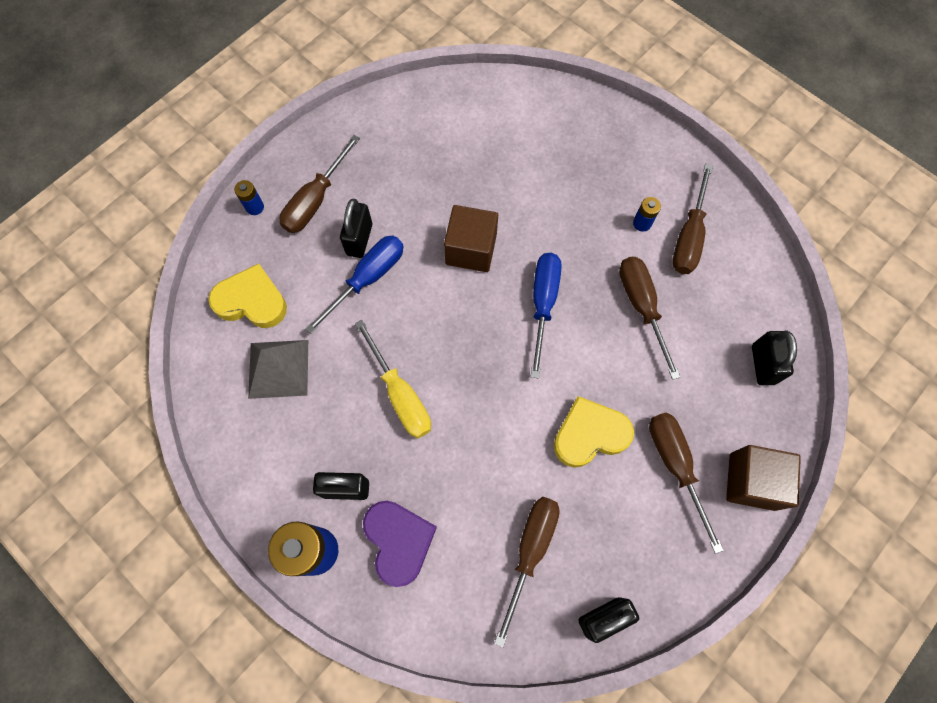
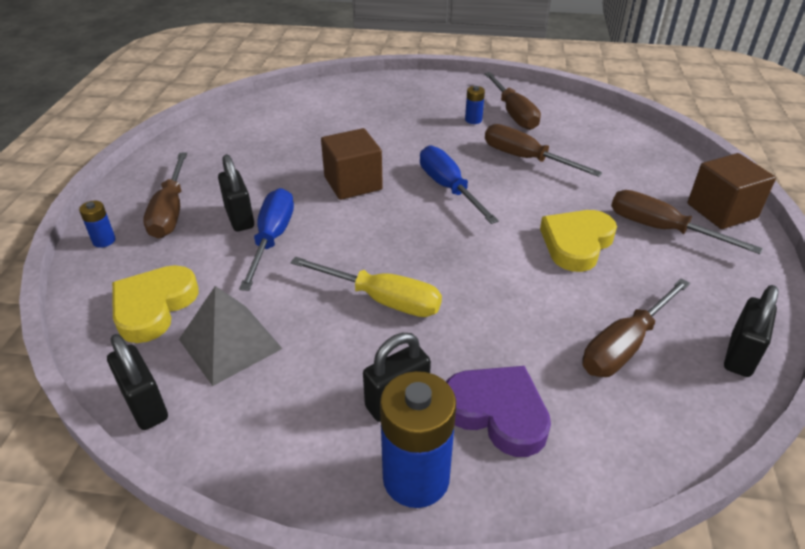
camera: 35 degrees left, 30 degrees down
(251, 301) = (153, 307): yellow heart -> yellow heart turned 45 degrees counterclockwise
(530, 551) = (624, 345): brown screwdriver -> brown screwdriver turned 120 degrees counterclockwise
(762, 364) = (643, 151): black padlock -> black padlock (145, 405)

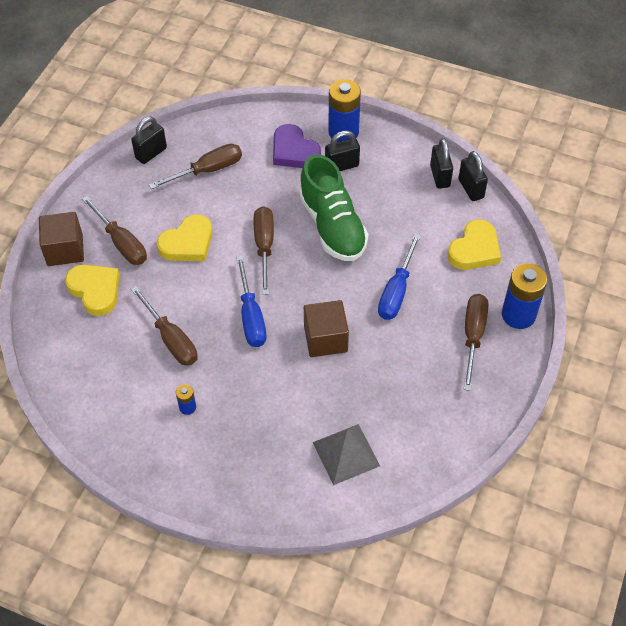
camera: 165 degrees left, 15 degrees up
(104, 241) = (518, 315): blue battery -> blue battery, size x2.12
(230, 344) = (427, 215): grey pyramid -> grey pyramid (346, 454)
(239, 218) = (419, 317): black padlock -> black padlock (440, 176)
(382, 300) = (332, 226): yellow screwdriver -> green shoe
(514, 114) = (143, 409): brown screwdriver -> brown screwdriver (264, 246)
(644, 182) = (95, 290): none -> yellow heart

